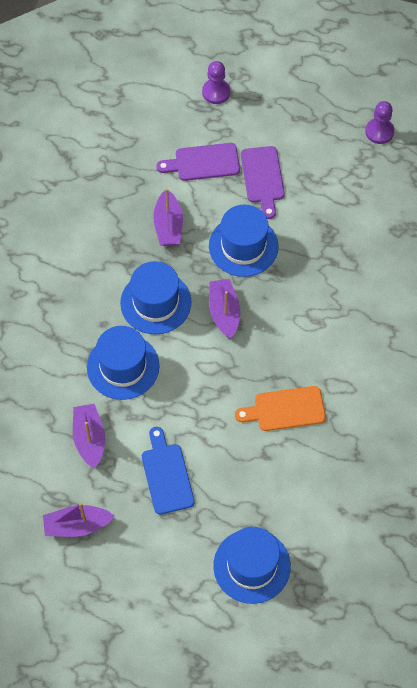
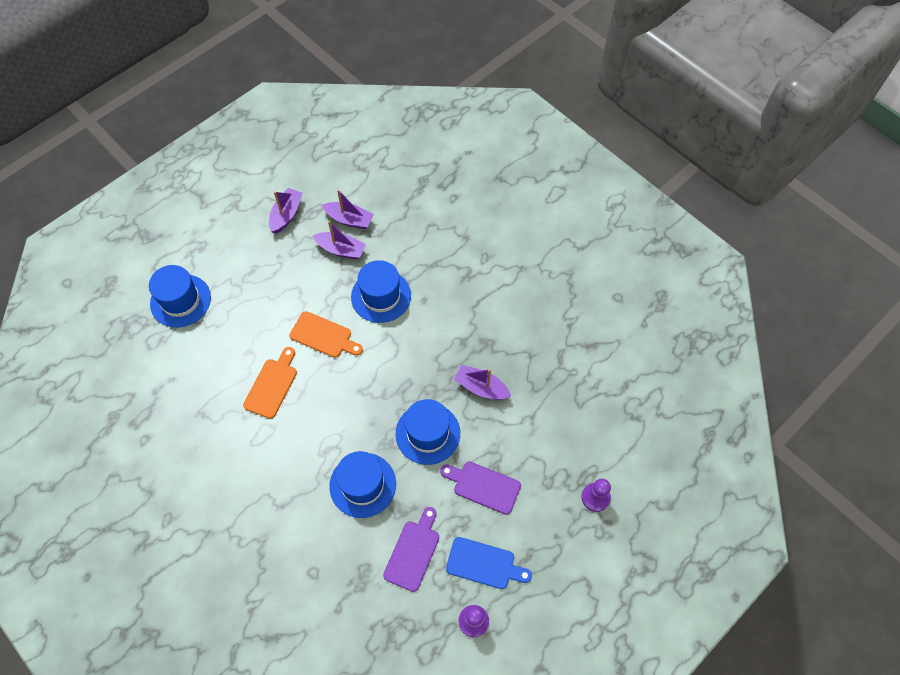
camera: 120 degrees right, 0 degrees up
(155, 302) = (418, 343): blue hat -> blue hat (362, 485)
(166, 475) = (281, 283): blue cutting board -> blue cutting board (484, 564)
(202, 394) = (323, 336): none -> orange cutting board
(203, 162) = (526, 446): purple cutting board -> purple cutting board (413, 552)
(224, 312) = (379, 387): purple boat -> purple boat (349, 220)

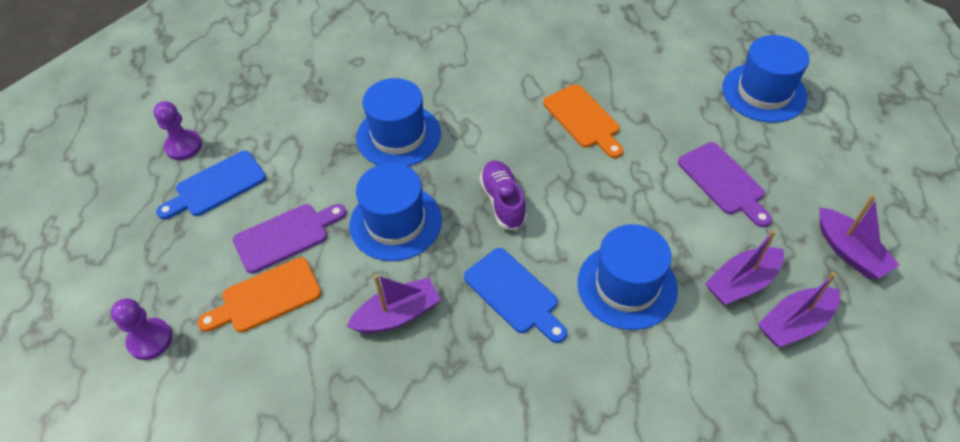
camera: 130 degrees right, 10 degrees down
(323, 336) = (612, 194): orange cutting board -> orange cutting board (266, 297)
(370, 387) = (503, 202): none -> purple shoe
(413, 552) = (292, 138): purple cutting board -> purple cutting board (723, 182)
(426, 342) = (514, 294): none -> blue cutting board

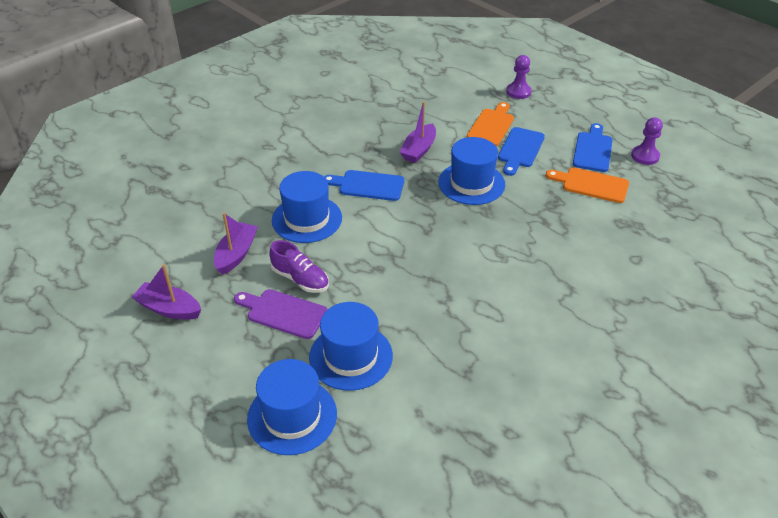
camera: 140 degrees right, 10 degrees down
(286, 236) = (520, 149): purple cutting board -> blue cutting board
(398, 136) = (534, 226): blue hat -> blue hat (351, 356)
(503, 202) = (422, 224): purple shoe -> purple shoe (300, 279)
(583, 119) = (423, 306): orange cutting board -> orange cutting board (591, 184)
(794, 323) = (193, 248): purple boat -> none

